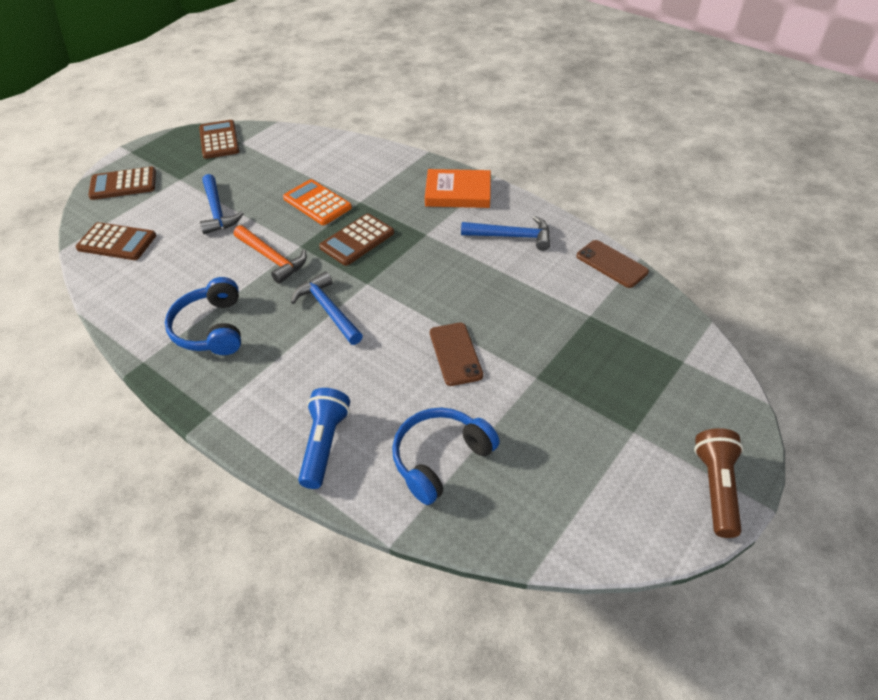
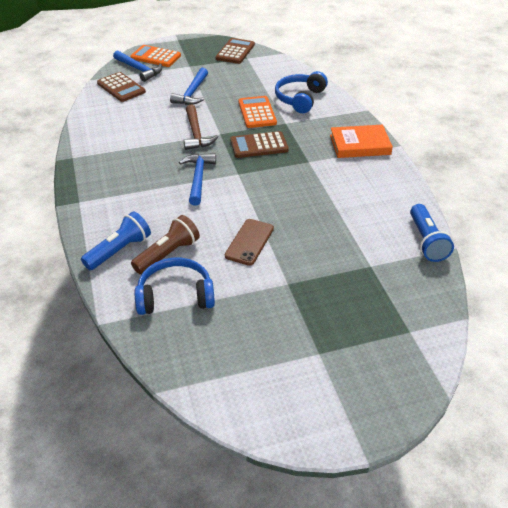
camera: 35 degrees right, 5 degrees down
(123, 184) = (155, 57): brown calculator -> orange calculator
(211, 328) = (123, 157): blue headphones -> blue headphones (300, 99)
(272, 259) = (196, 134): orange hammer -> brown hammer
(458, 193) = (360, 145): orange book -> orange book turned 45 degrees counterclockwise
(512, 236) = (369, 189): blue hammer -> blue hammer (139, 70)
(611, 264) = (426, 241): brown phone -> blue flashlight
(716, 488) = (339, 422): brown flashlight -> brown flashlight (168, 254)

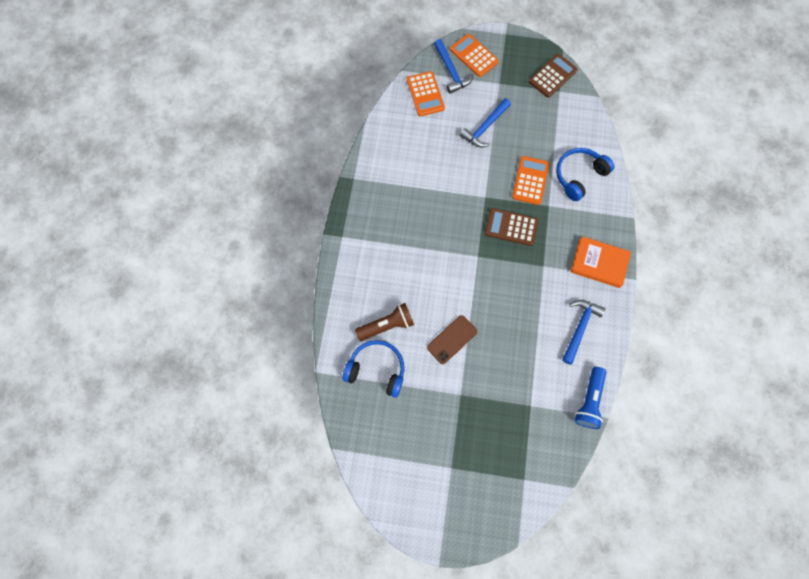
camera: 25 degrees right, 30 degrees up
(119, 250) = (354, 305): blue flashlight -> none
(121, 88) = (425, 94): brown calculator -> orange calculator
(196, 134) = (465, 189): brown hammer -> none
(198, 178) = (443, 247): blue hammer -> blue hammer (579, 328)

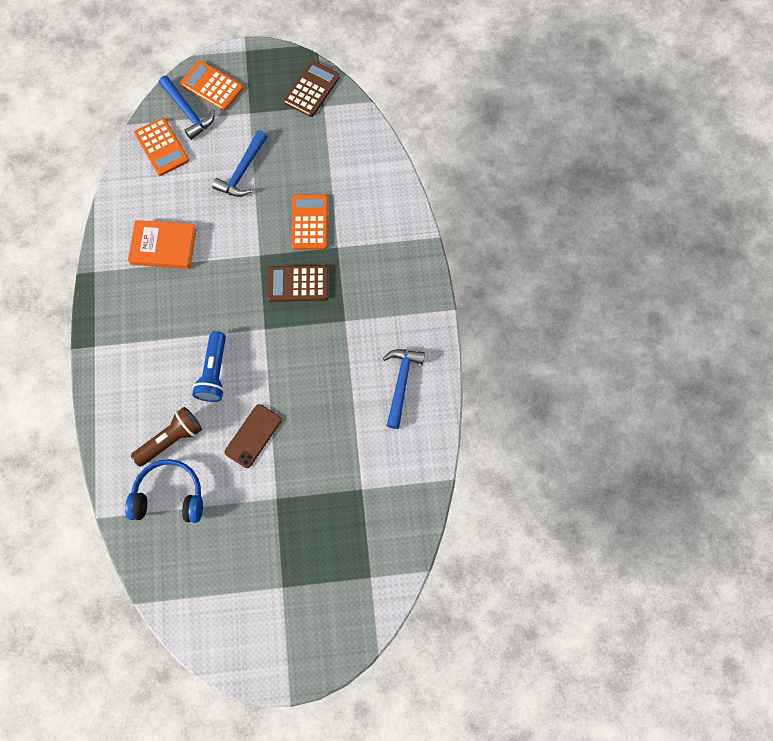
camera: 15 degrees left, 0 degrees up
(579, 176) = (366, 203): blue headphones -> none
(588, 400) = (428, 465): blue flashlight -> blue flashlight (214, 372)
(599, 263) = (409, 301): orange book -> orange book (164, 246)

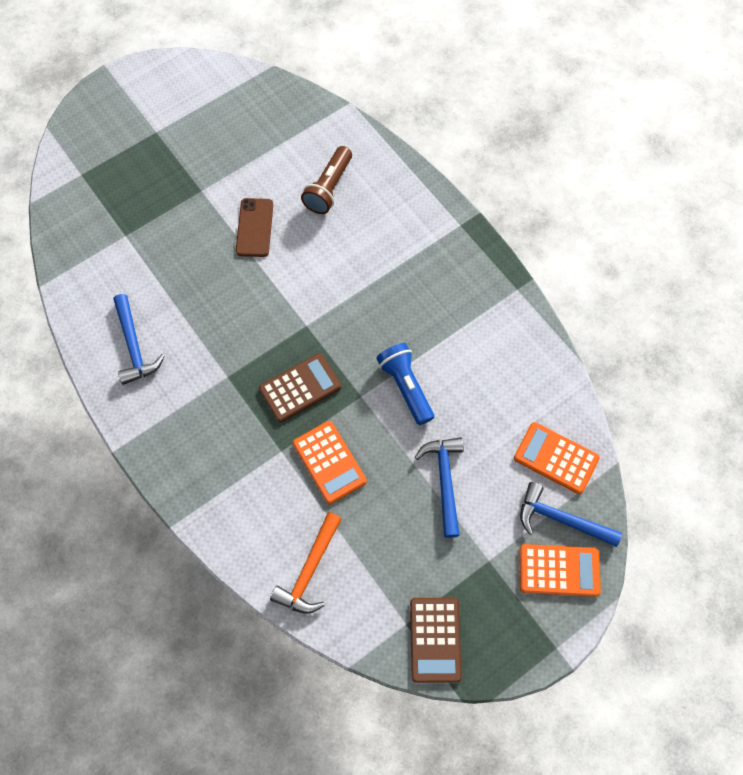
camera: 150 degrees right, 5 degrees down
(164, 246) = (467, 350): orange book -> none
(169, 495) = (299, 147): blue headphones -> none
(214, 372) = (328, 261): blue flashlight -> blue flashlight (405, 386)
(363, 164) = (309, 570): none -> orange hammer

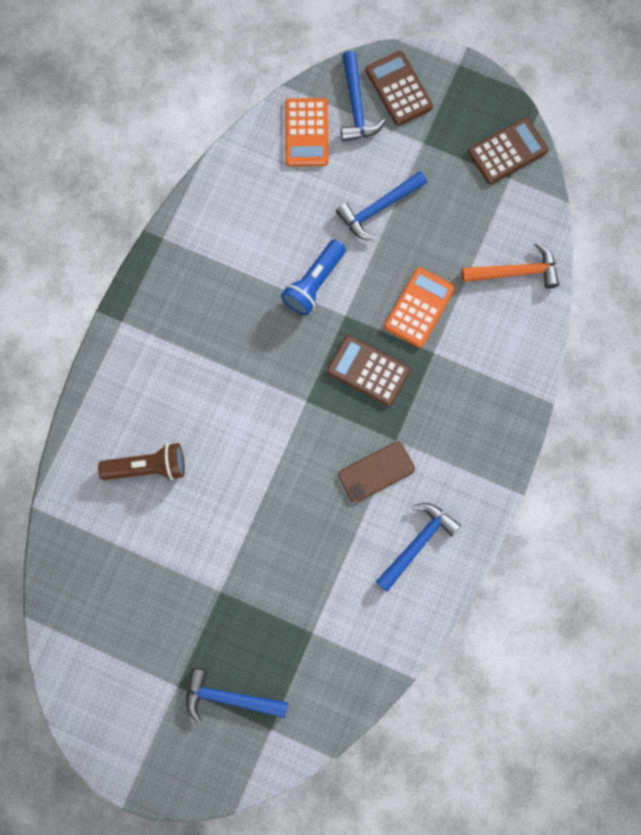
camera: 120 degrees left, 10 degrees up
(122, 159) = (229, 698): none -> blue hammer
(255, 227) = (232, 511): brown phone -> brown phone (376, 472)
(559, 570) = (398, 89): orange calculator -> brown calculator

